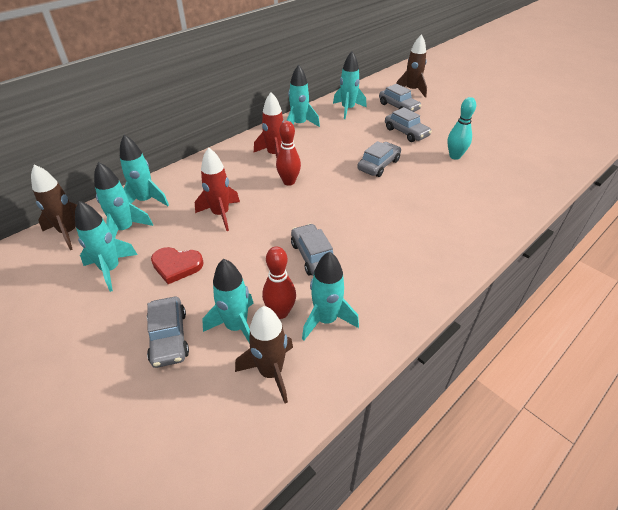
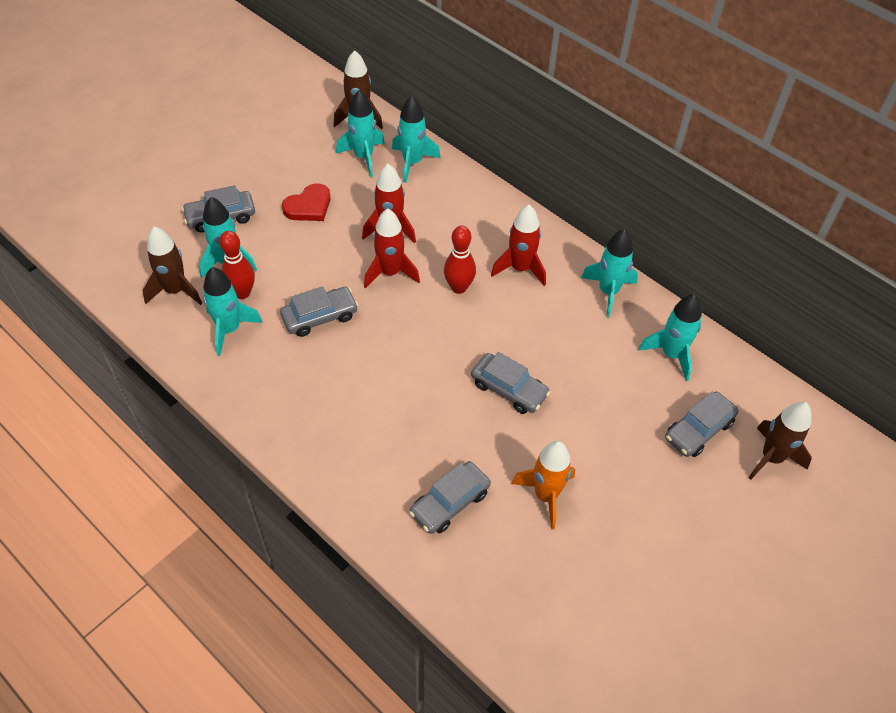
camera: 85 degrees right, 10 degrees up
(111, 269) = (305, 160): turquoise rocket -> none
(176, 266) = (309, 206): red heart -> red heart turned 135 degrees counterclockwise
(269, 215) = (390, 272): none -> red rocket
(406, 132) = (610, 433): grey car -> grey car (450, 503)
(455, 156) = (546, 495): turquoise bowling pin -> orange rocket

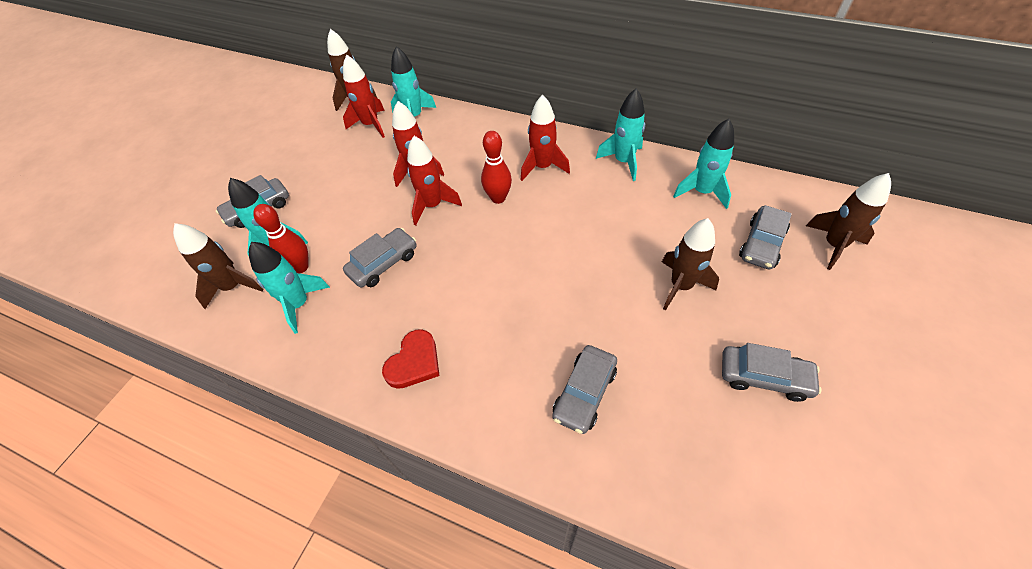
camera: 15 degrees left, 0 degrees up
(309, 206) = (337, 176): red heart -> red heart (414, 362)
(363, 157) = (371, 125): turquoise rocket -> red rocket
(509, 389) = (584, 267): grey car -> grey car (764, 377)
(546, 495) = (668, 351): orange rocket -> none
(592, 441) = (680, 286): none -> brown rocket

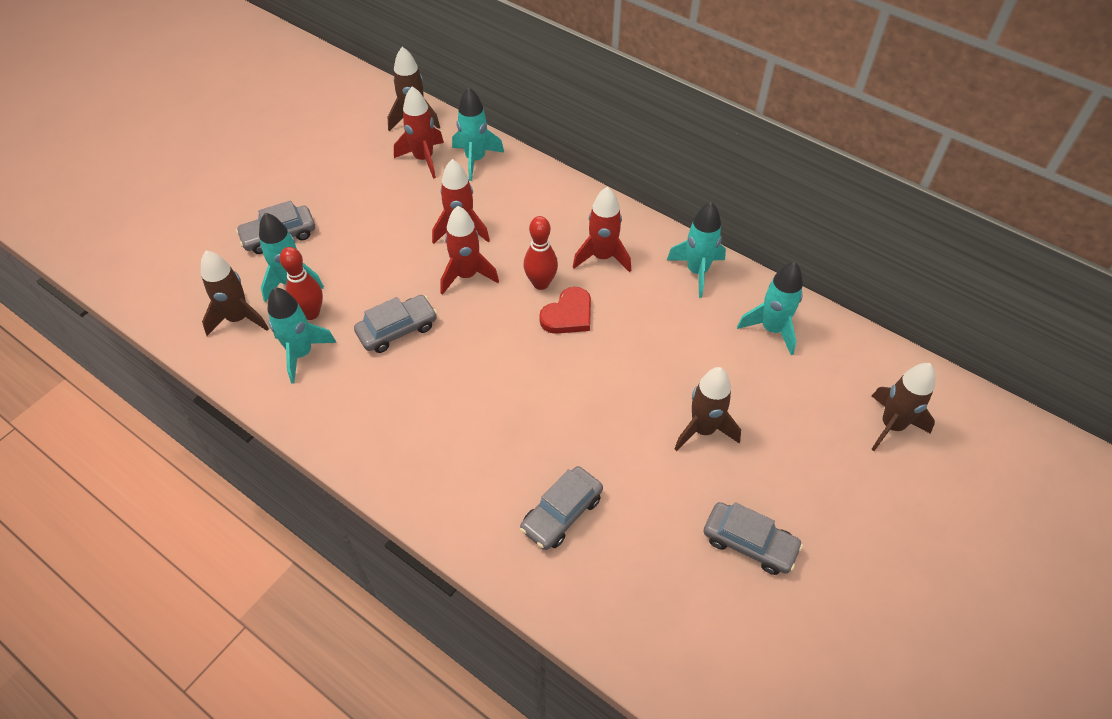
camera: 10 degrees right, 0 degrees up
(414, 362) = (402, 441): red heart -> red heart (568, 315)
(762, 244) = (812, 405): grey car -> none

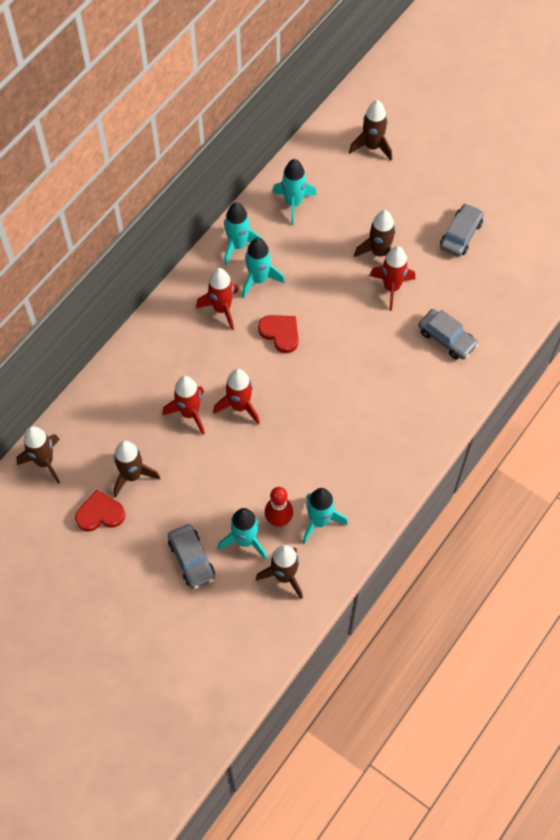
camera: 90 degrees left, 10 degrees up
(348, 162) = (100, 514): none -> red heart
(388, 185) = (132, 475): none -> brown rocket
(397, 329) = (295, 453): grey car -> none
(423, 159) = (100, 449): red rocket -> red rocket (391, 288)
(475, 159) = (103, 406): turquoise rocket -> turquoise rocket (258, 279)
(541, 283) = (248, 352): red bowling pin -> none

